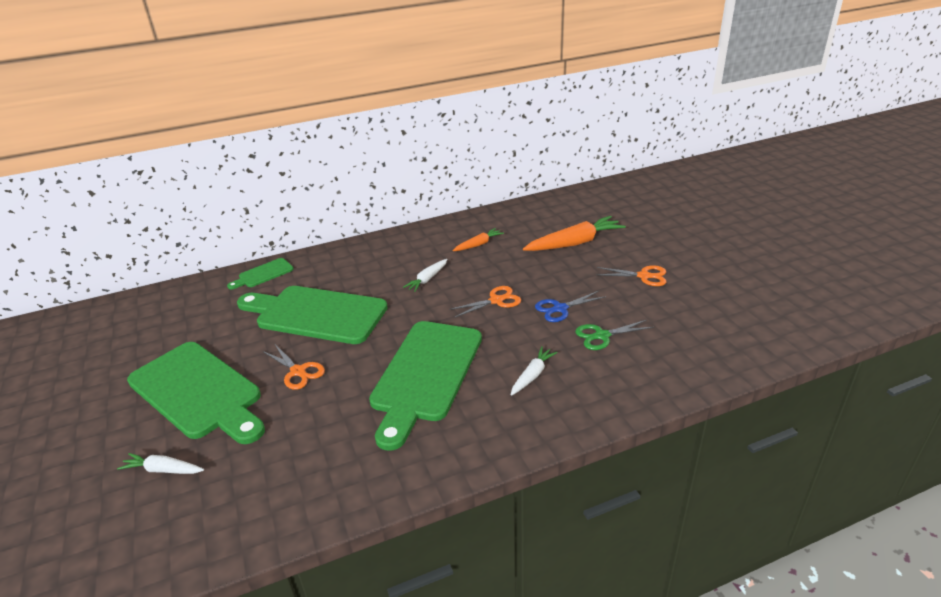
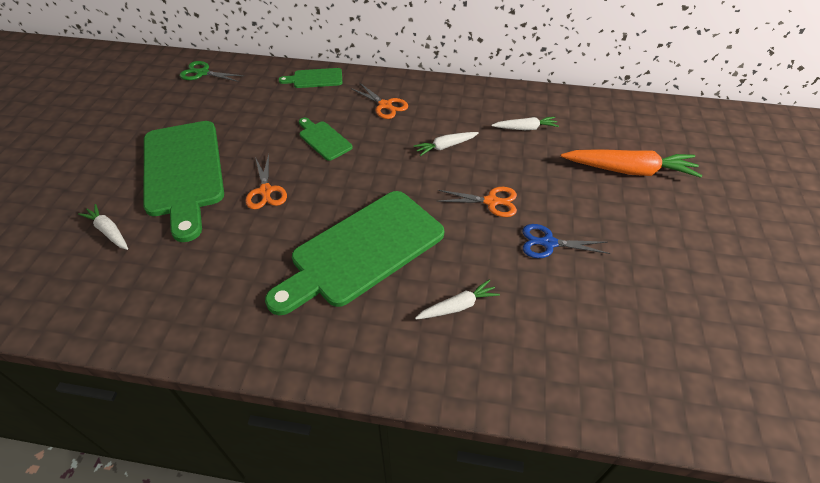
camera: 30 degrees right, 15 degrees up
(316, 314) = (323, 139): green cutting board -> green cutting board, size x0.46
(478, 244) = (525, 128): orange carrot -> white carrot
(602, 336) = (567, 299): green scissors -> green scissors (202, 73)
(644, 276) = (677, 248): orange scissors -> orange scissors (385, 105)

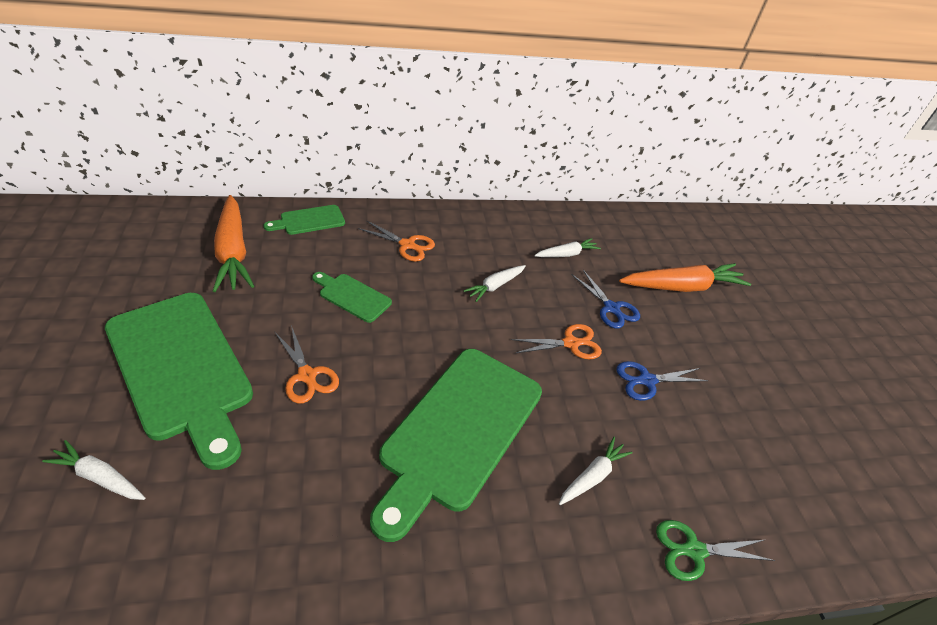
camera: 25 degrees left, 5 degrees down
(202, 73) = (154, 227): green scissors -> green scissors (694, 550)
(249, 96) = (233, 251): none -> orange carrot
(545, 179) = (611, 308): none -> blue scissors

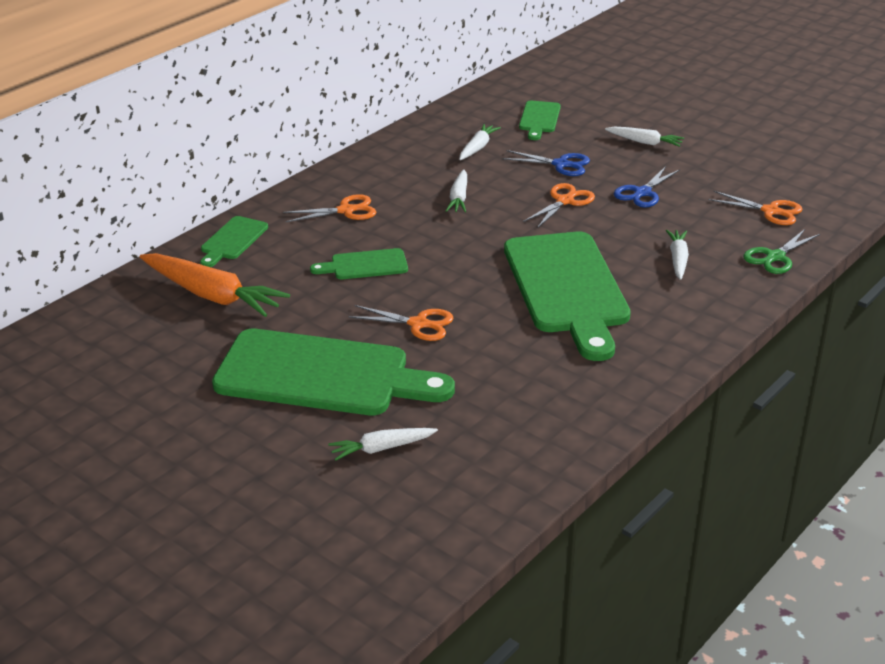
camera: 35 degrees left, 10 degrees down
(645, 259) = (539, 119): none -> green cutting board
(681, 287) = (589, 123): orange carrot -> none
(709, 333) = (644, 142): none -> white carrot
(750, 488) = (770, 211): none -> orange scissors

